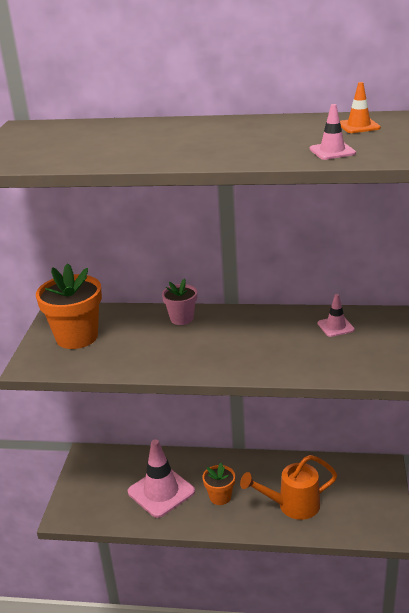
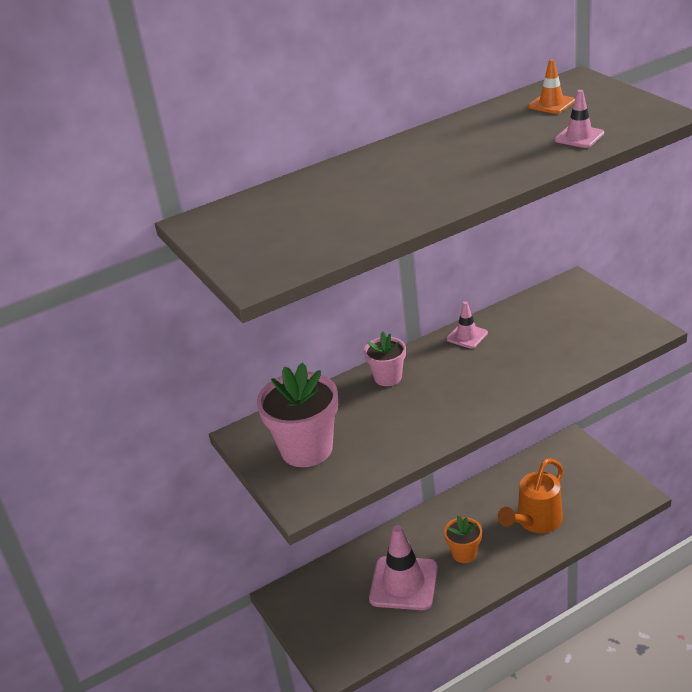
camera: 35 degrees left, 5 degrees up
(77, 337) = (306, 449): orange flower pot -> pink flower pot
(335, 326) = (538, 316): pink traffic cone -> pink traffic cone (467, 336)

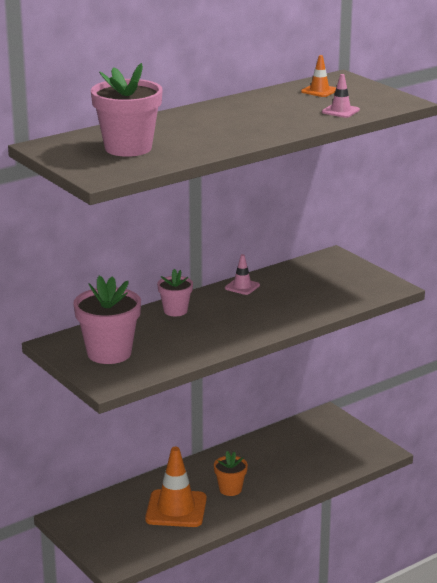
camera: 10 degrees left, 10 degrees down
(301, 220) = (128, 148): none -> pink flower pot
(403, 583) = (176, 509): pink traffic cone -> orange traffic cone
(536, 521) = (294, 468): orange watering can -> none

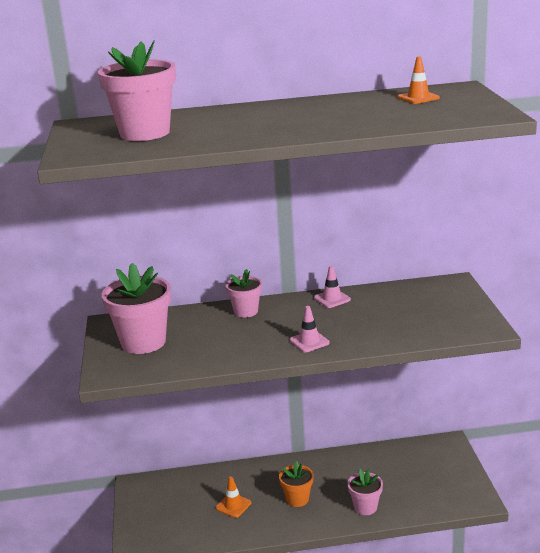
camera: 30 degrees right, 0 degrees up
(176, 509) = (233, 505): orange traffic cone -> orange traffic cone, size x0.50
(295, 480) = (365, 507): none -> pink flower pot
(340, 111) = (411, 118): pink traffic cone -> pink traffic cone (309, 341)

